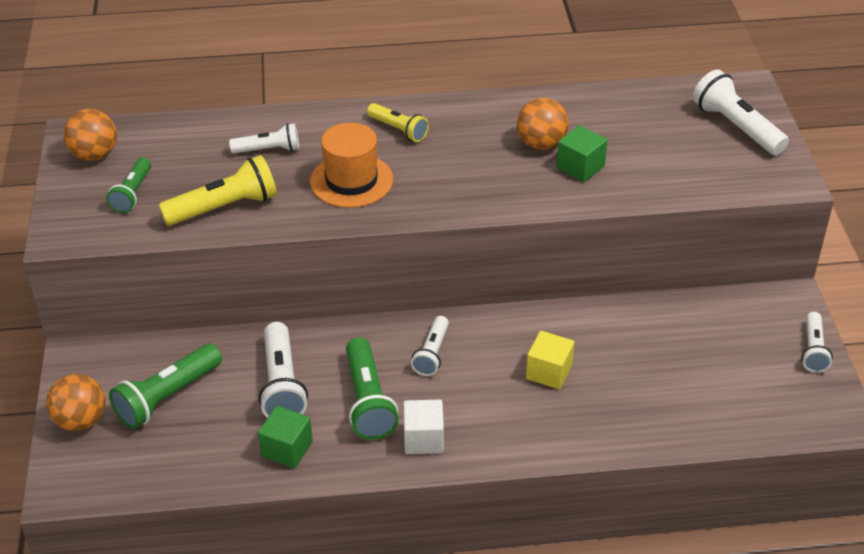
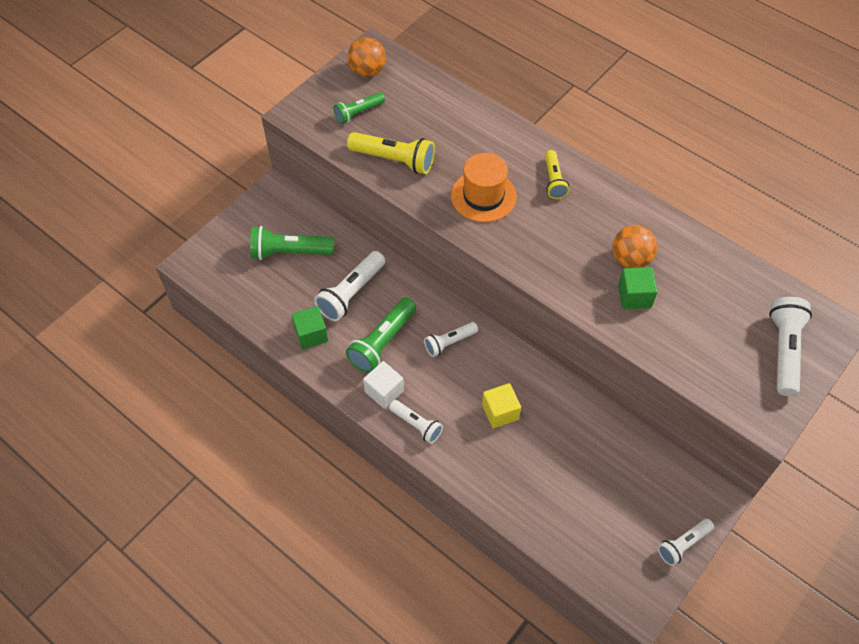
camera: 45 degrees right, 15 degrees up
(81, 420) = (237, 231): orange ball -> none
(268, 150) = (462, 138): white flashlight -> white flashlight (416, 425)

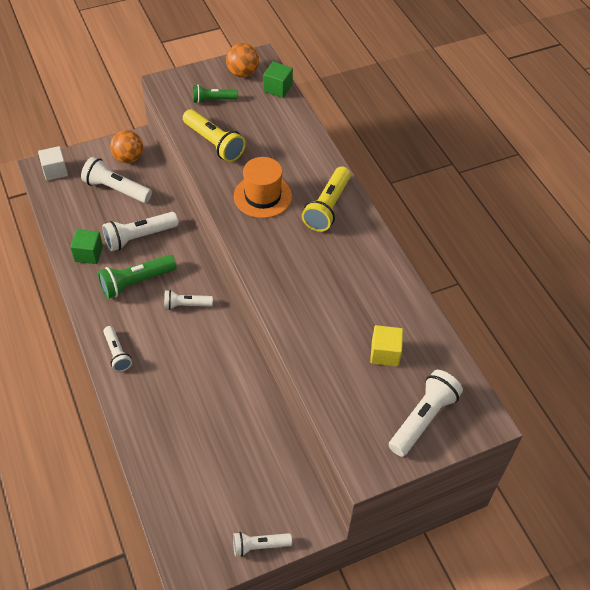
camera: 25 degrees right, 5 degrees down
(289, 252) = (116, 189): green flashlight -> white flashlight
(384, 391) = (111, 318): white cube -> white cube (55, 171)
(500, 412) = (187, 374): yellow cube -> yellow cube (385, 353)
(553, 180) = (327, 207): yellow flashlight -> yellow flashlight, size x1.59
(630, 259) = (345, 291): orange ball -> orange ball (128, 158)
(634, 296) = (327, 320): green cube -> green cube (277, 88)

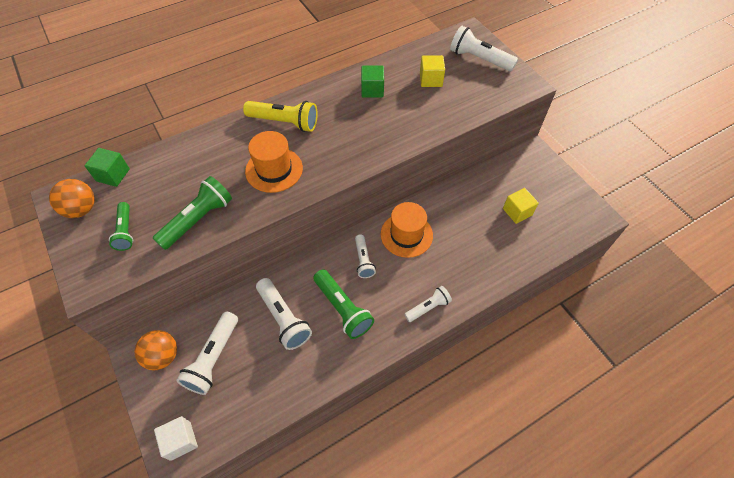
camera: 95 degrees left, 5 degrees up
(88, 254) = (310, 364): green cube -> green cube (372, 90)
(209, 348) = (406, 235): none -> orange hat
(214, 143) = (198, 220): yellow flashlight -> green flashlight
(218, 473) = (517, 212): none -> yellow cube
(259, 546) = (562, 179): white flashlight -> none

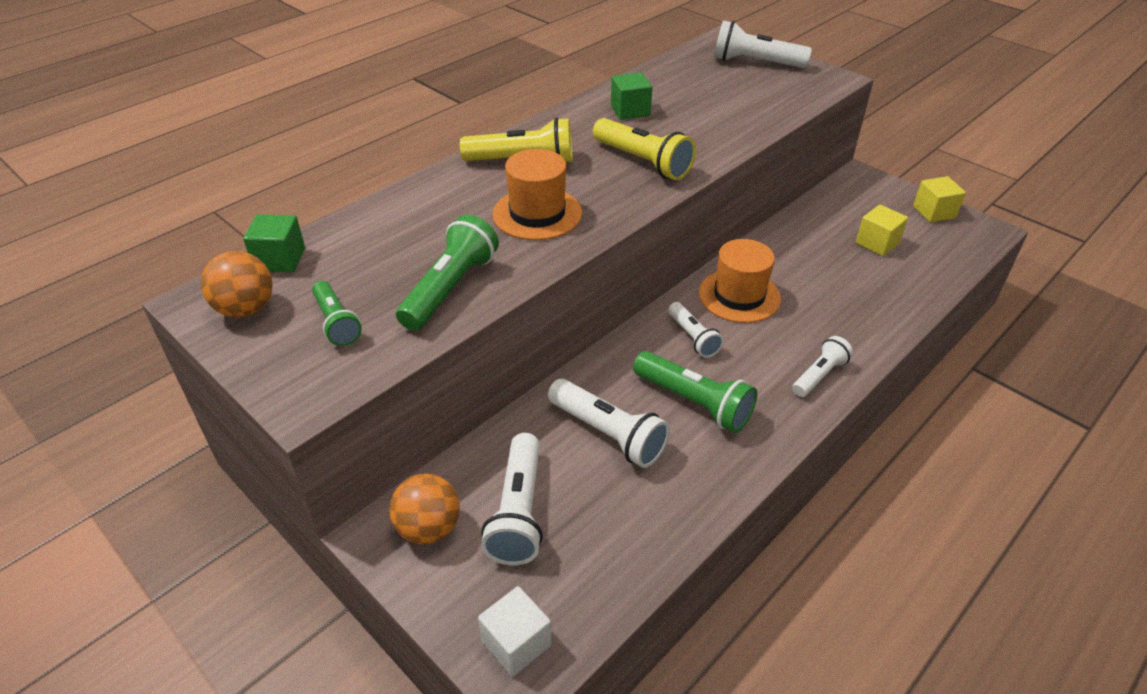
camera: 15 degrees left, 15 degrees down
(359, 138) = (643, 162): none -> yellow flashlight
(430, 80) = (704, 90): yellow cube -> yellow cube (934, 212)

